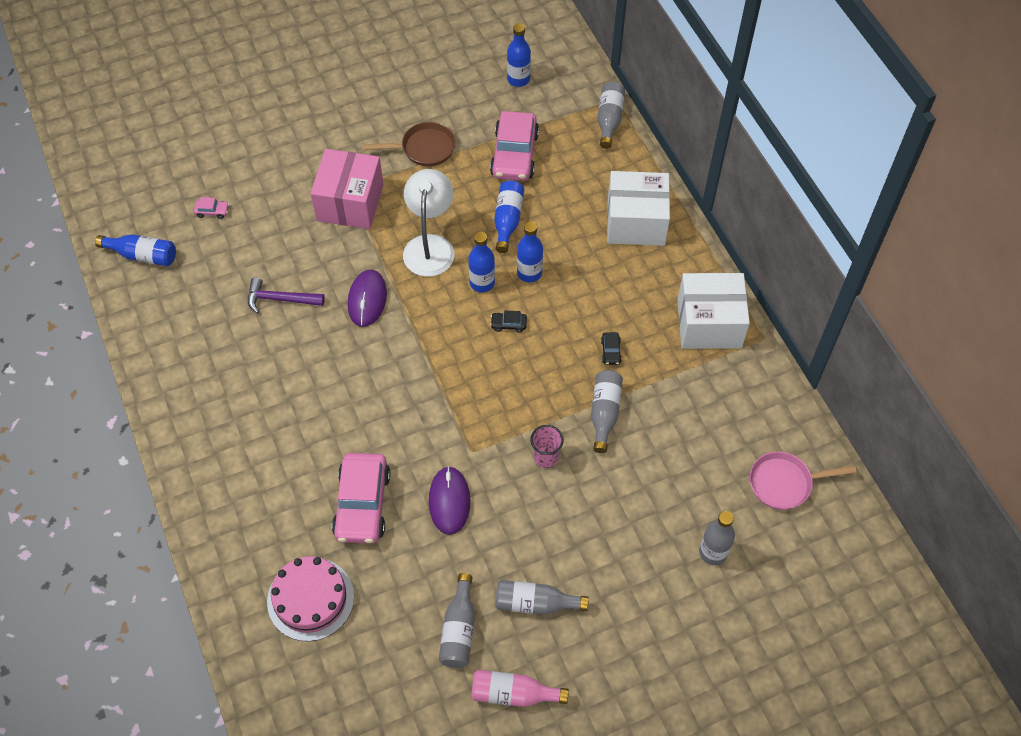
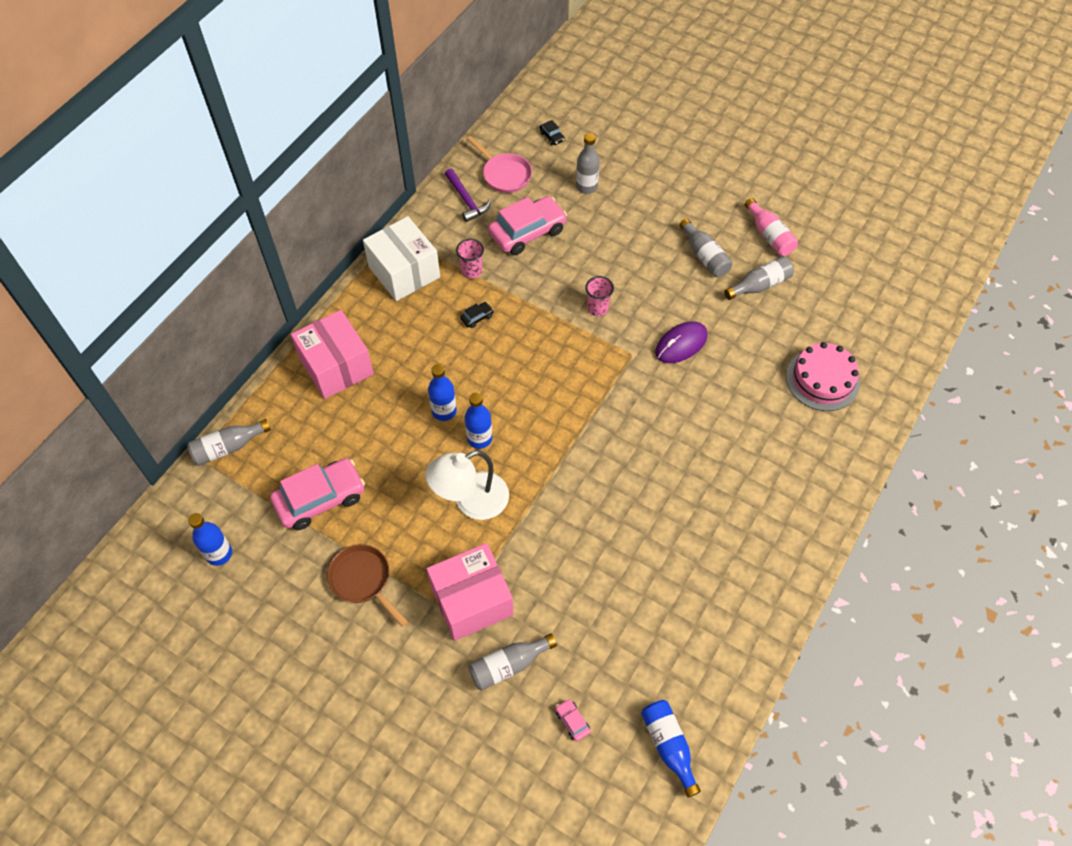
camera: 125 degrees left, 0 degrees up
(280, 299) = (616, 582): purple hammer -> purple hammer (466, 200)
(362, 504) = (731, 395): pink car -> pink car (527, 232)
(367, 299) = (562, 512): purple mouse -> none
(507, 220) = (400, 459): blue bottle -> none
(508, 324) = (505, 396): black car -> black car (552, 136)
(604, 413) = (533, 294): grey bottle -> grey bottle (508, 665)
(636, 222) = (336, 366): white box -> pink box
(670, 378) = (471, 271): none -> pink cup

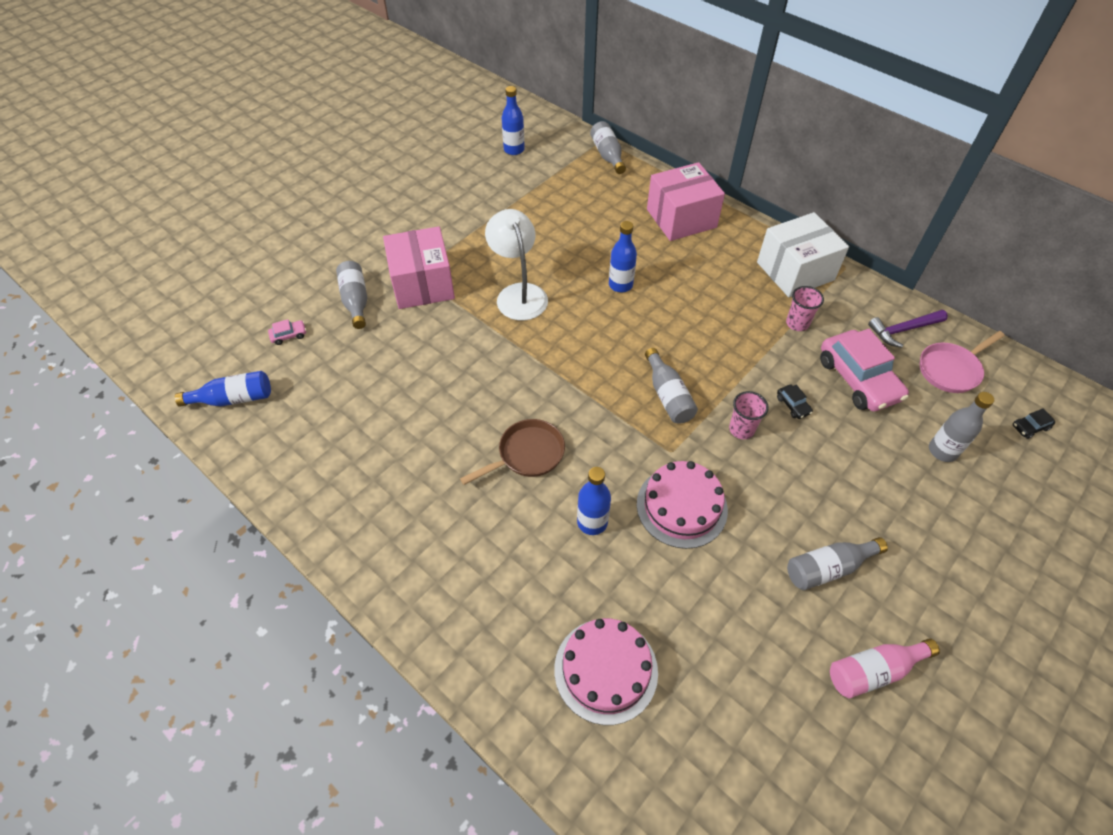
camera: 100 degrees right, 5 degrees down
(320, 499) = (547, 202): pink car -> none
(363, 580) = (465, 222): brown pan -> brown pan (527, 454)
(477, 317) = (733, 321): black car -> black car (793, 405)
(479, 438) = (584, 307): blue bottle -> blue bottle (592, 522)
(681, 344) = (681, 506): purple mouse -> pink cake
(759, 285) = (776, 629): grey bottle -> grey bottle (668, 395)

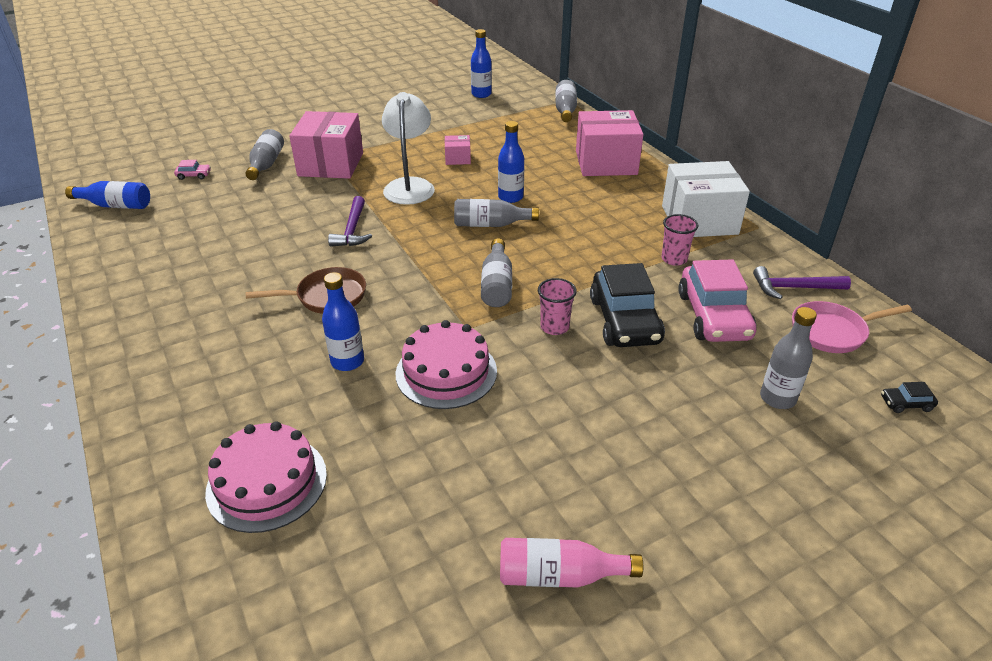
camera: 20 degrees right, 15 degrees down
(499, 366) = (352, 230): none -> purple hammer
(543, 246) = (458, 158): none -> pink box
(793, 405) = (624, 320): black car -> black car, size x2.45
(828, 568) = (570, 465): grey bottle -> grey bottle (491, 224)

